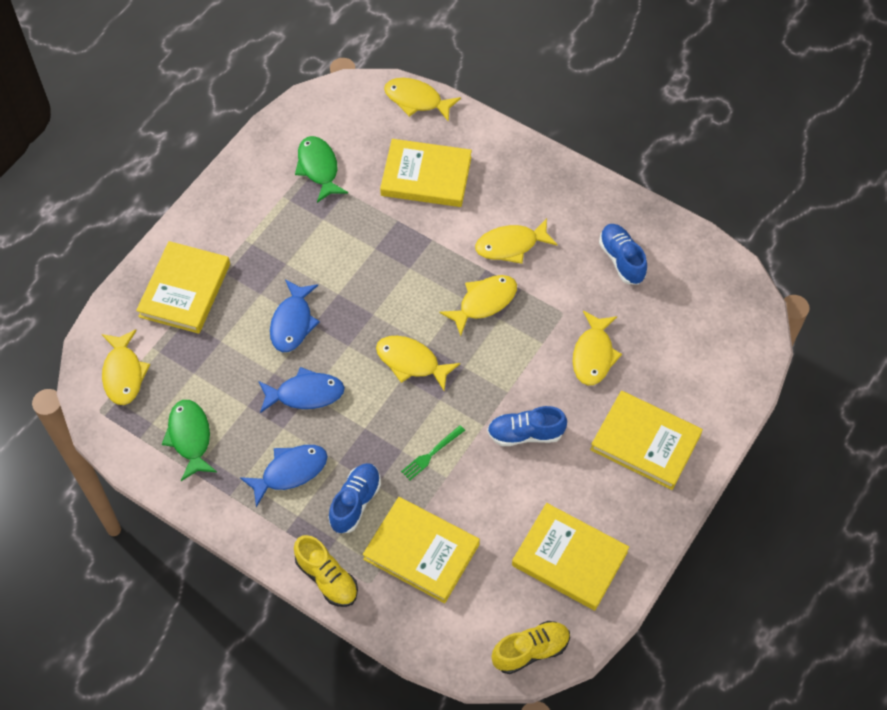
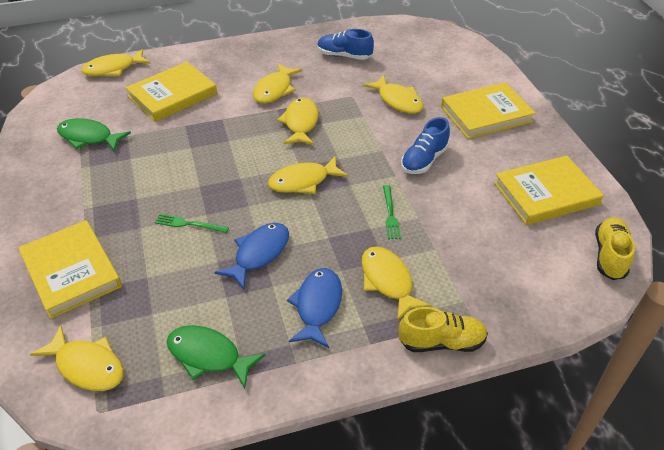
camera: 50 degrees left, 15 degrees down
(292, 322) = (189, 224): blue fish -> green fork
(355, 502) = (388, 281): blue shoe -> yellow fish
(421, 552) = (470, 268): yellow book -> none

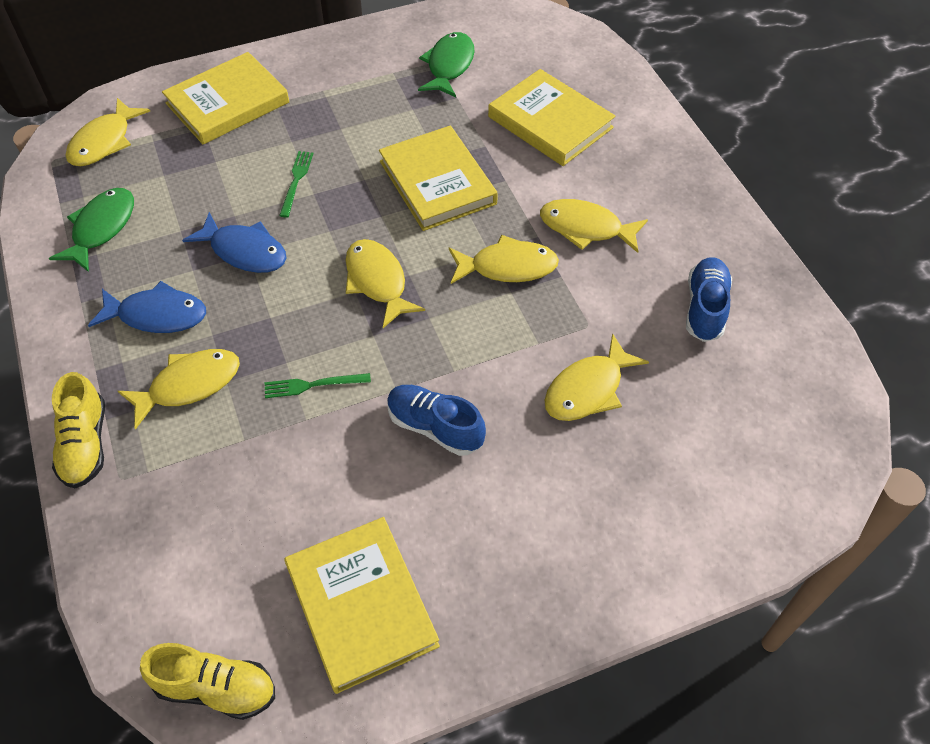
camera: 85 degrees right, 10 degrees up
(113, 69) = (599, 55): yellow fish -> none
(486, 114) = (572, 526): yellow book -> yellow book (437, 182)

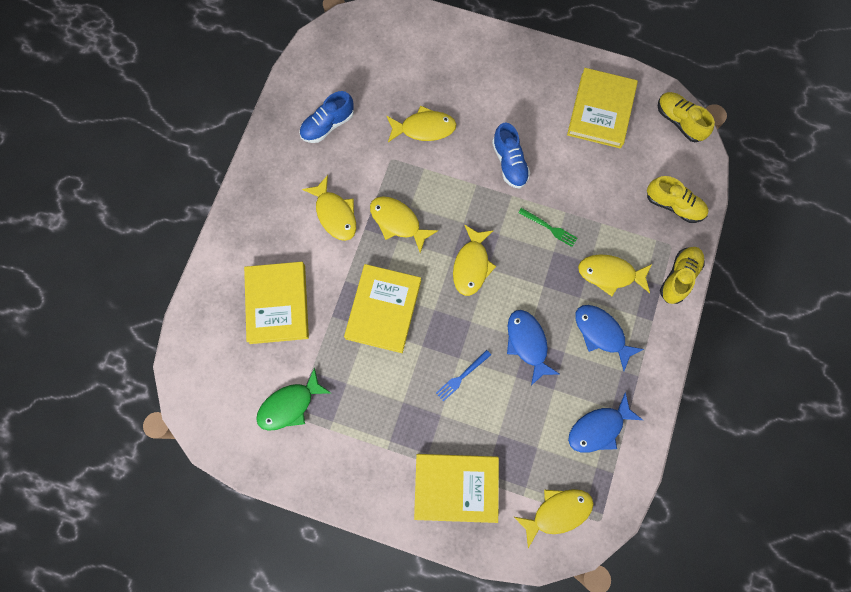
camera: 140 degrees left, 20 degrees up
(101, 228) = (598, 428): green fish -> blue fish
(148, 538) = (673, 205): none -> yellow shoe
(296, 181) = (462, 376): green fork -> blue fork

